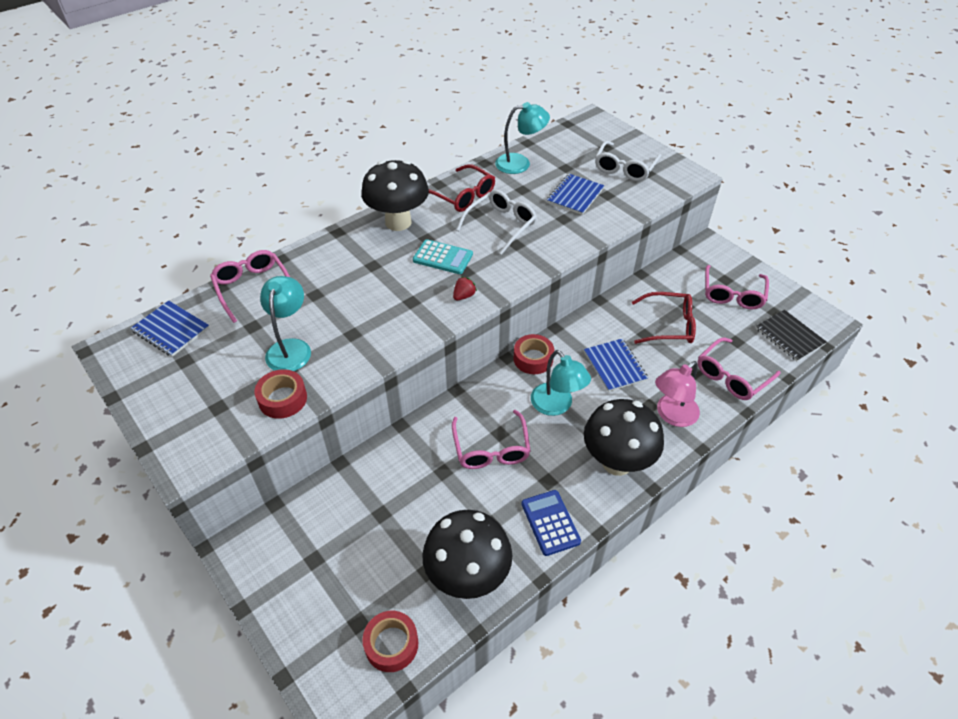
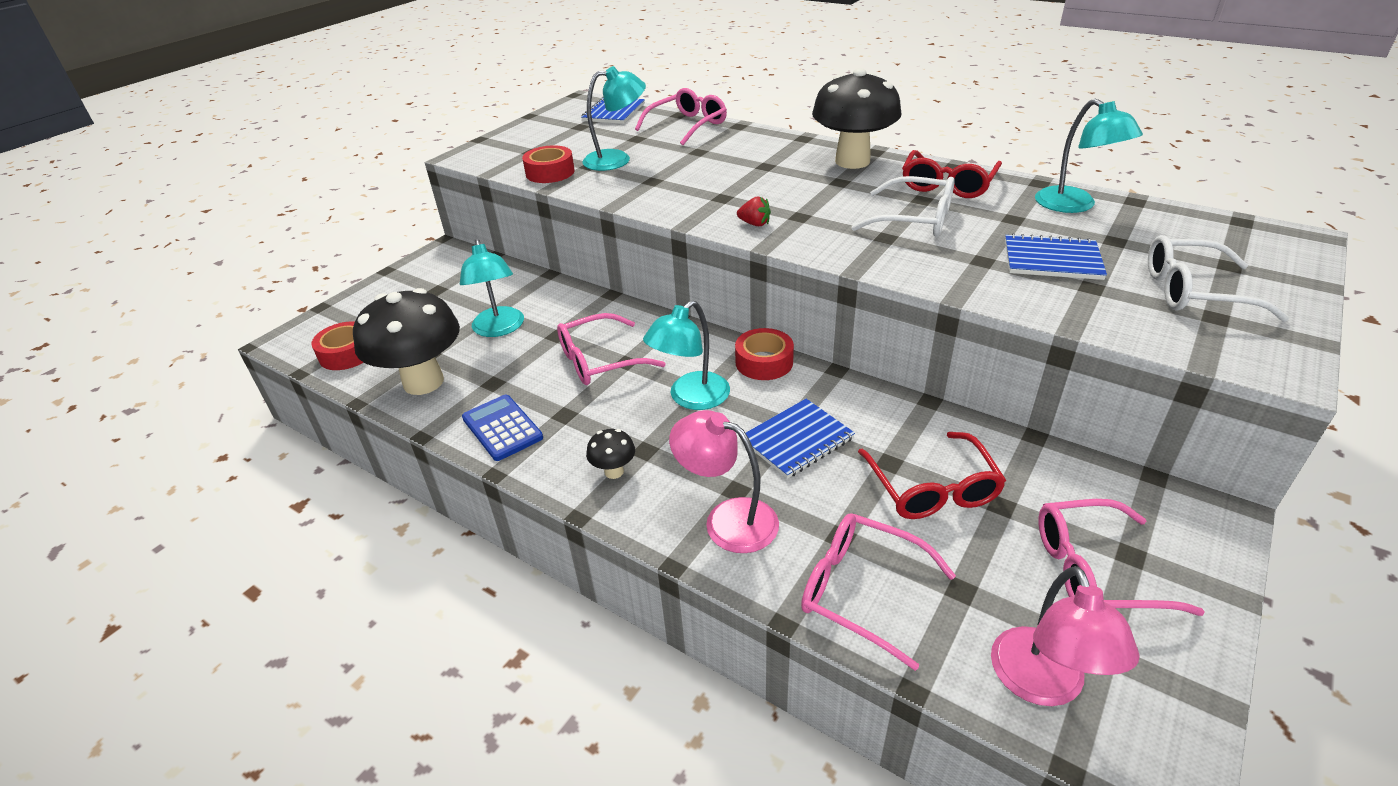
camera: 75 degrees right, 10 degrees down
(413, 512) = (499, 329): none -> turquoise lamp
(443, 257) = (813, 198): turquoise calculator -> none
(550, 523) = (502, 428): blue calculator -> blue calculator turned 90 degrees counterclockwise
(617, 462) = (614, 471): black mushroom -> black mushroom, size x0.42
(789, 336) = (1043, 685): black notebook -> pink lamp

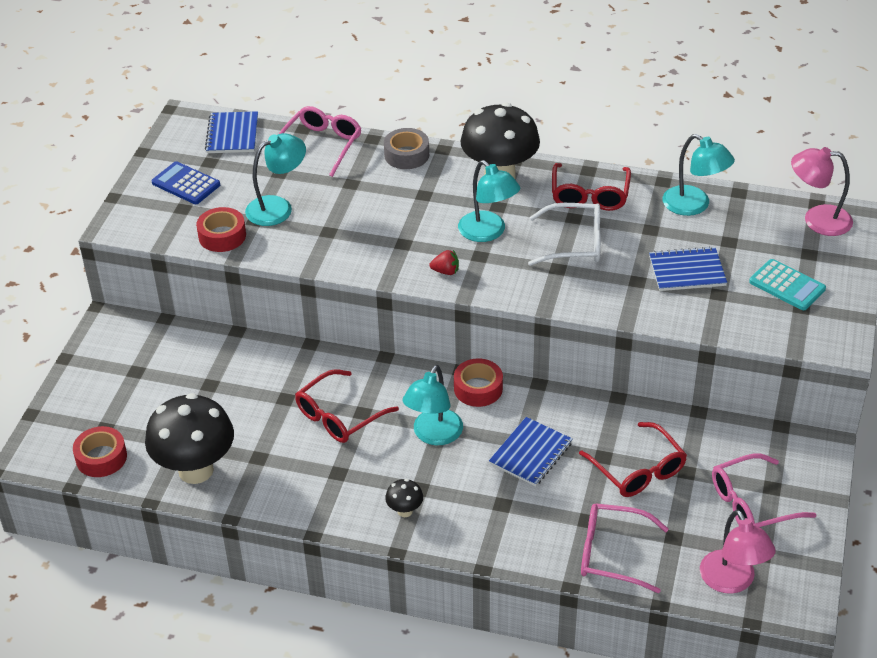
camera: 20 degrees left, 5 degrees up
(499, 329) = (228, 402): turquoise lamp -> turquoise lamp (488, 232)
(502, 428) = (294, 496): blue calculator -> blue calculator (186, 184)
(600, 360) = (339, 416): pink glasses -> red glasses
(727, 519) = (505, 527): pink lamp -> pink lamp (817, 219)
(764, 138) = (406, 155): none -> grey tape
(1194, 292) = (787, 285): white glasses -> turquoise calculator

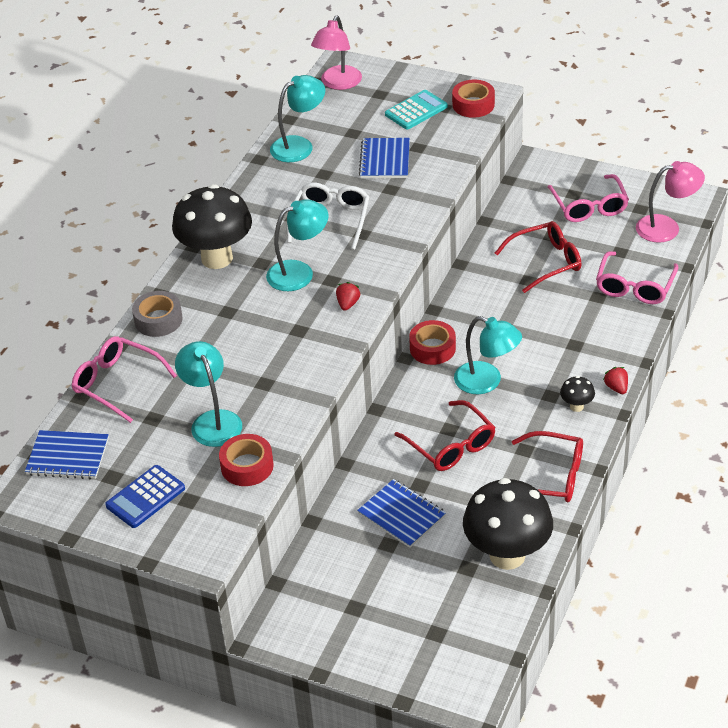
camera: 80 degrees left, 0 degrees up
(101, 457) = (479, 634): red tape -> red tape (473, 105)
(438, 544) = (616, 388): none -> red strawberry
(530, 453) = (518, 322): blue notebook -> blue notebook (401, 515)
(589, 195) = (264, 204): red glasses -> red glasses (550, 476)

